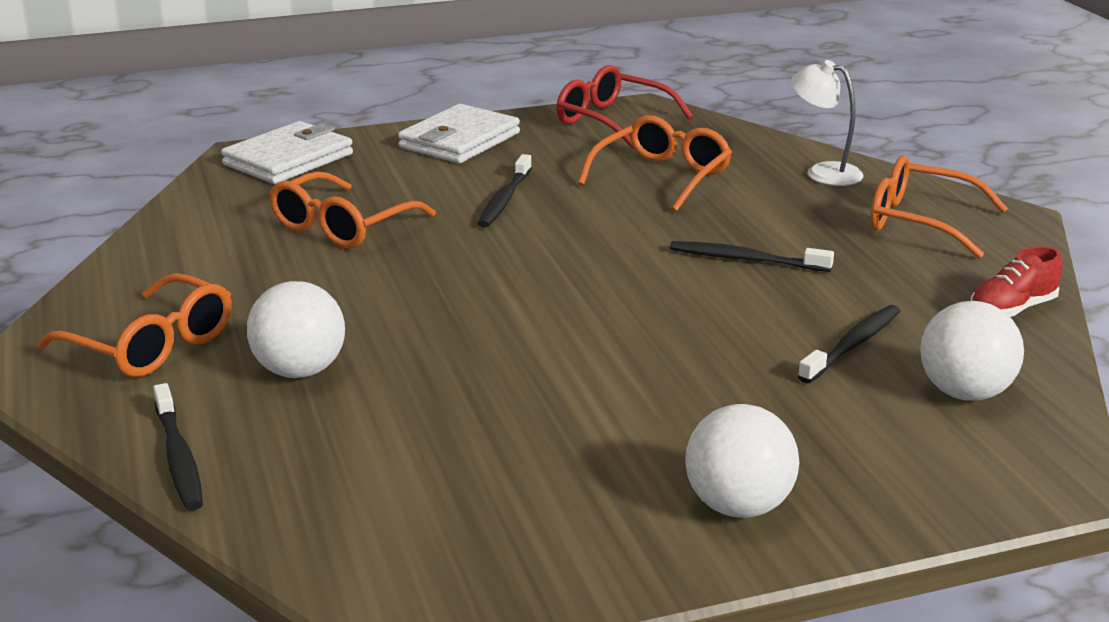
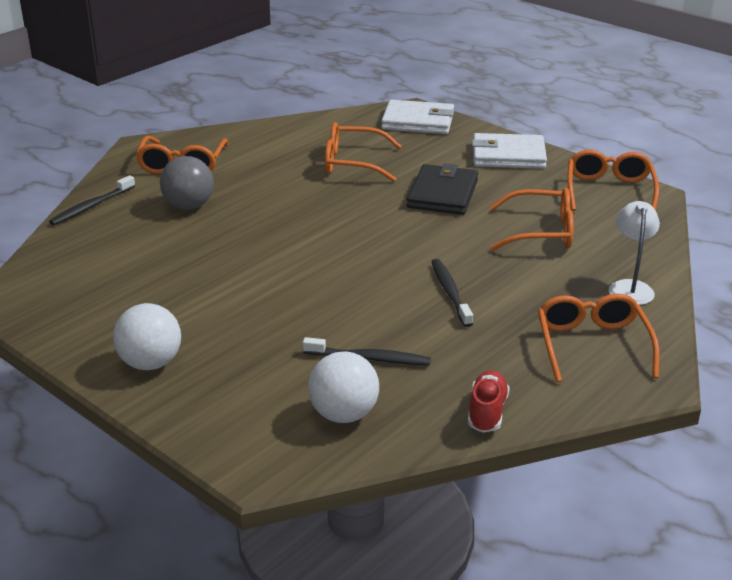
camera: 60 degrees right, 5 degrees up
(300, 371) = (189, 206): white ball -> grey ball
(505, 199) = (442, 194): black toothbrush -> black wallet
(612, 121) = (609, 191): red glasses -> orange glasses
(1012, 309) = (487, 412): red shoe -> red shoe turned 75 degrees clockwise

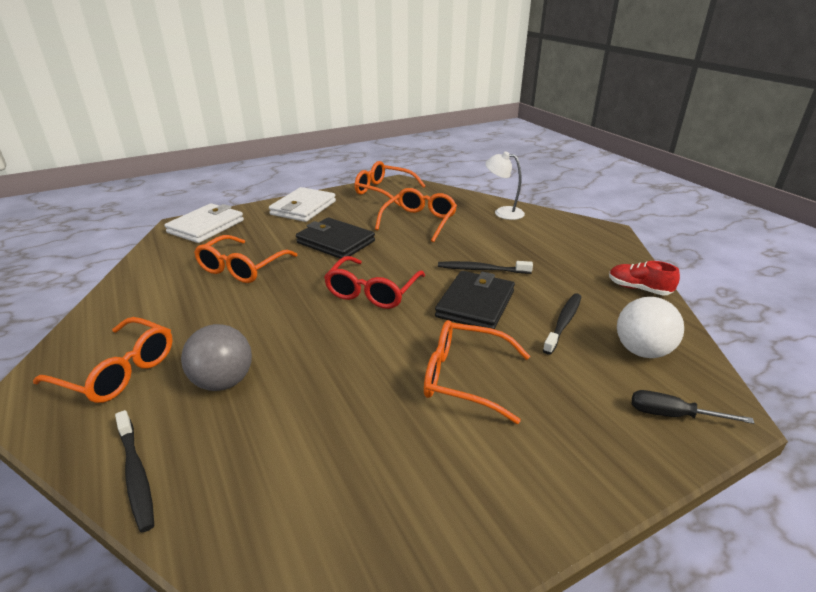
camera: 70 degrees left, 0 degrees up
(150, 363) = (545, 466): white ball -> none
(242, 433) = (672, 415): none -> black screwdriver
(356, 237) = (372, 292): none -> red glasses
(371, 299) = (475, 304): none -> black wallet
(592, 345) = (564, 238): orange glasses -> orange glasses (464, 378)

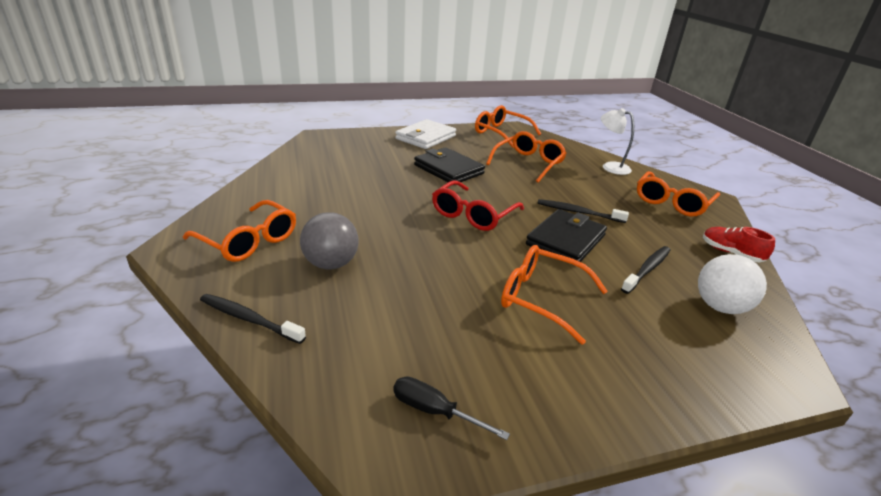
camera: 10 degrees right, 0 degrees up
(136, 474) = (249, 319): black toothbrush -> black toothbrush turned 135 degrees clockwise
(206, 226) = (339, 141): white wallet -> none
(242, 268) = (363, 178): orange glasses -> orange glasses (672, 202)
(672, 415) = (736, 366): black screwdriver -> black screwdriver (434, 411)

